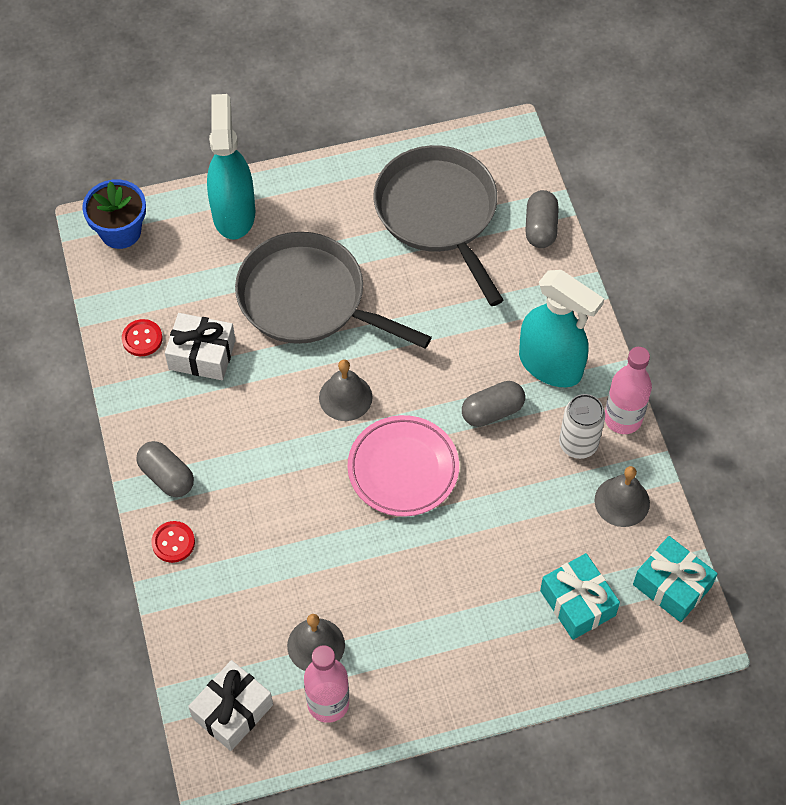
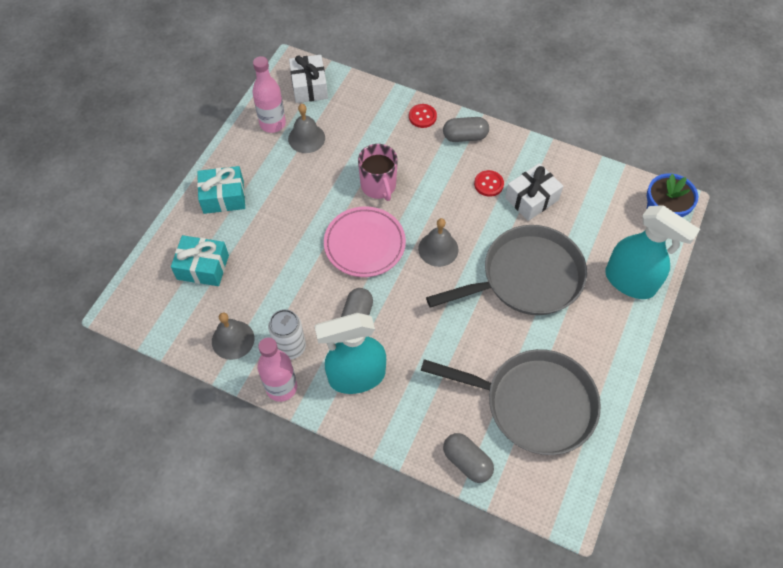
camera: 130 degrees right, 0 degrees up
(142, 339) = (568, 178): red button -> red button (488, 184)
(316, 513) = (378, 186): none -> pink mug
(672, 586) = (161, 322): turquoise gift -> turquoise gift (223, 197)

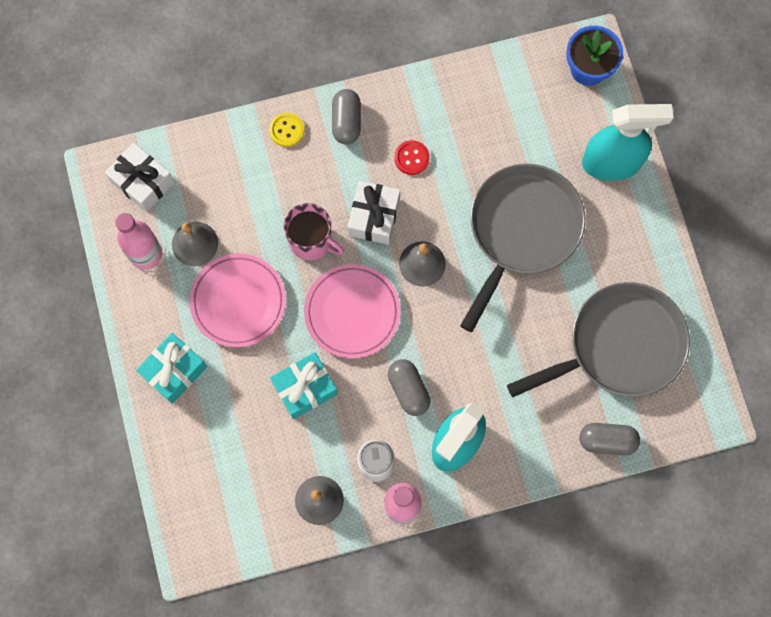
camera: 40 degrees left, 15 degrees up
(203, 267) = (225, 456): turquoise gift -> turquoise gift (305, 388)
(300, 187) = (238, 301): none -> pink plate
(422, 116) = (286, 130): red button -> yellow button
(465, 136) = (346, 122): grey capsule -> grey capsule turned 45 degrees counterclockwise
(531, 199) = (463, 143): white gift -> white gift (374, 217)

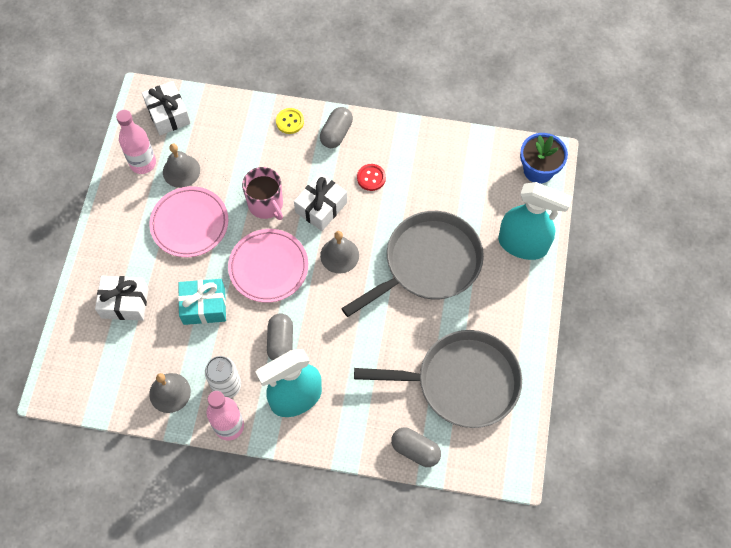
camera: 25 degrees right, 10 degrees down
(174, 371) = (117, 252): turquoise gift -> none
(215, 424) = (125, 303): none -> white gift

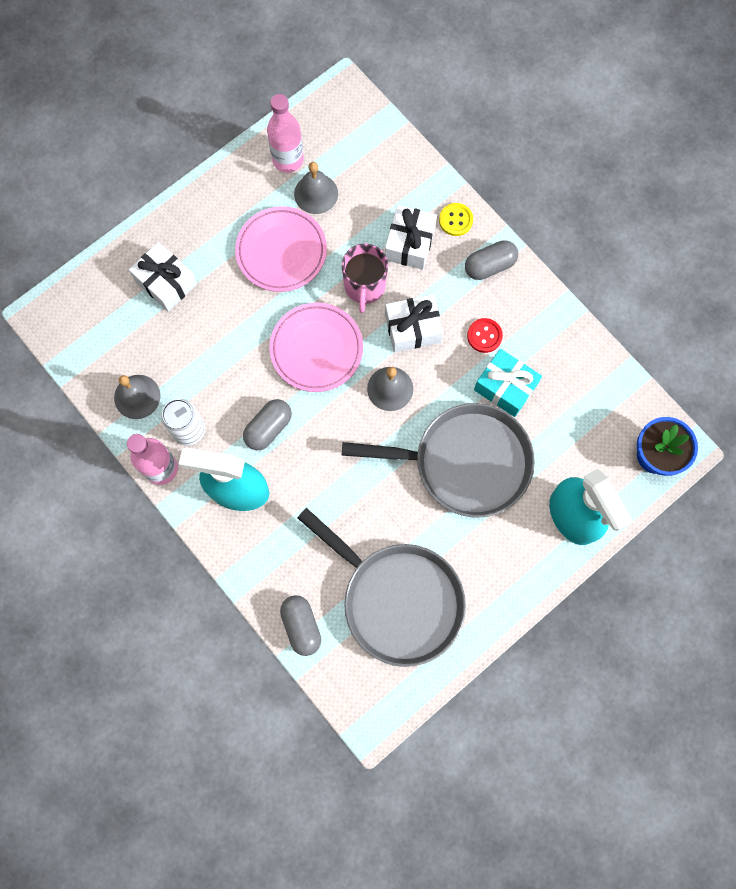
camera: 40 degrees right, 10 degrees up
(168, 114) = (349, 128): white gift -> white gift (410, 243)
(204, 306) = (230, 340): turquoise gift -> turquoise gift (505, 387)

